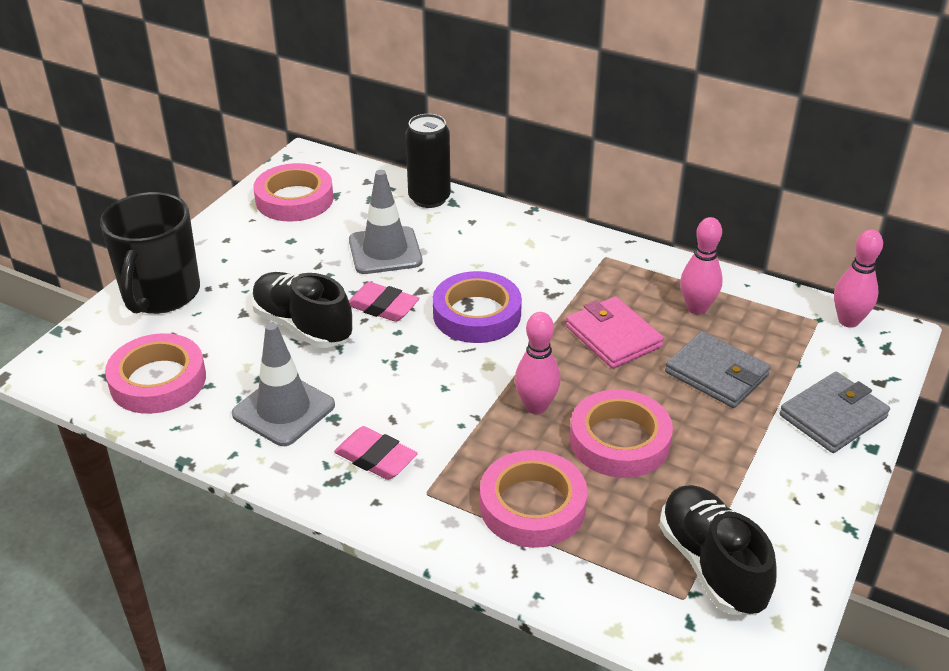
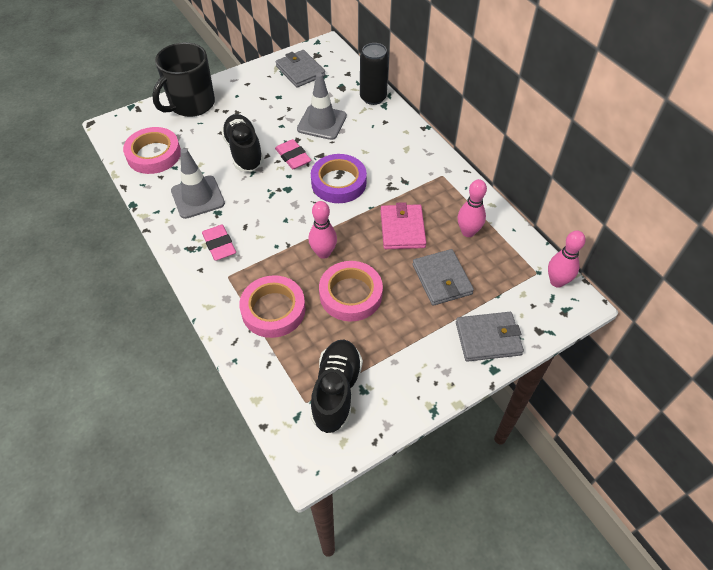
camera: 30 degrees right, 15 degrees up
(294, 199) = (300, 71): pink tape -> grey wallet

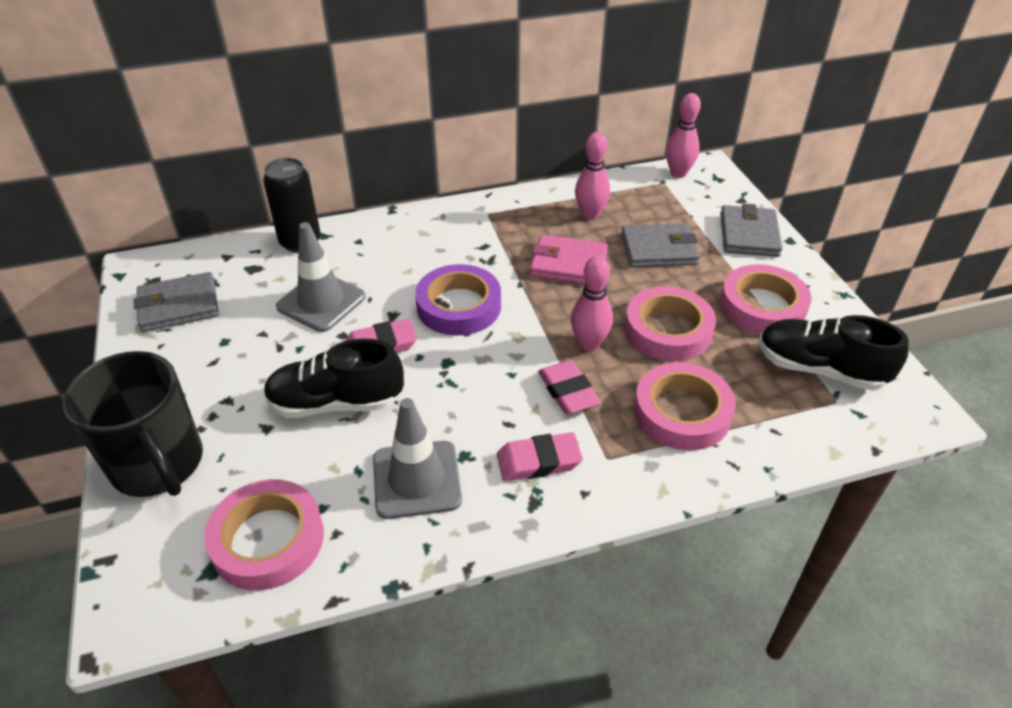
camera: 75 degrees left, 10 degrees down
(277, 249) = (568, 391): none -> pink eraser
(397, 351) = (762, 306): none -> pink tape

